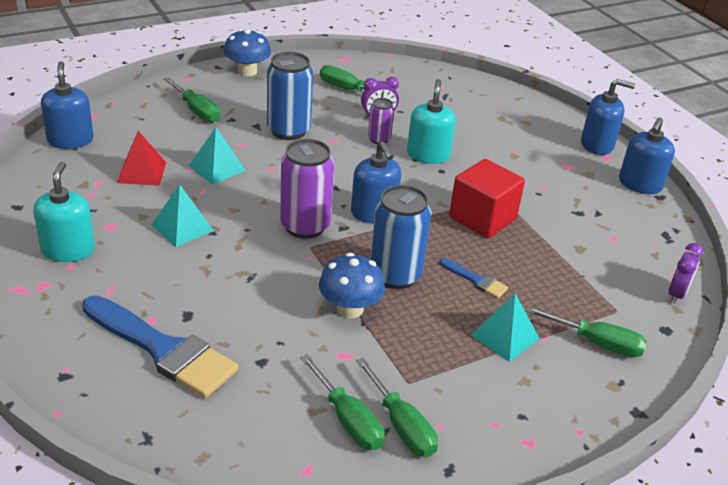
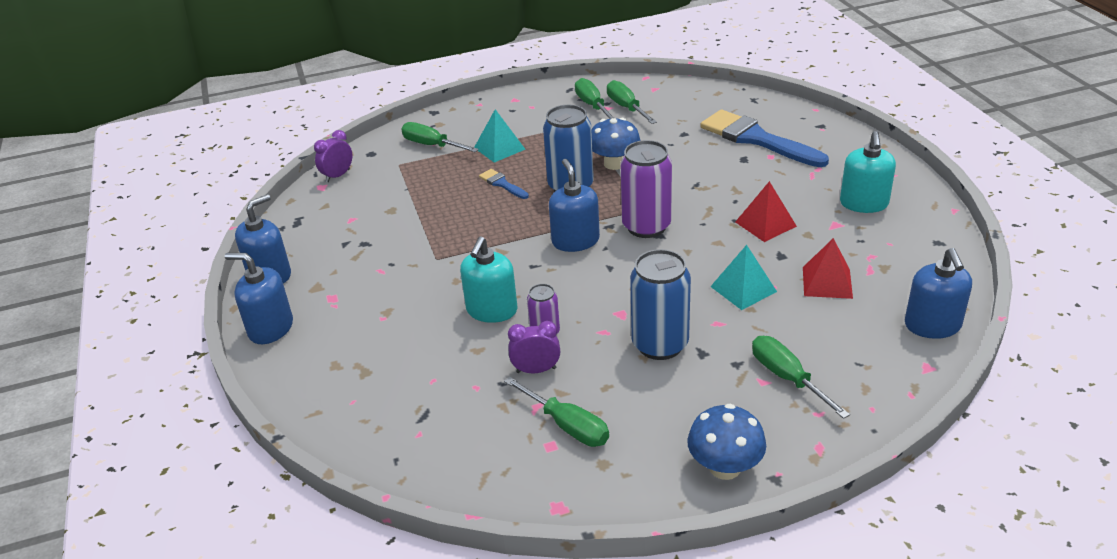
camera: 165 degrees left, 0 degrees up
(182, 227) = (765, 224): turquoise pyramid -> red pyramid
(482, 218) = (467, 236): red cube -> none

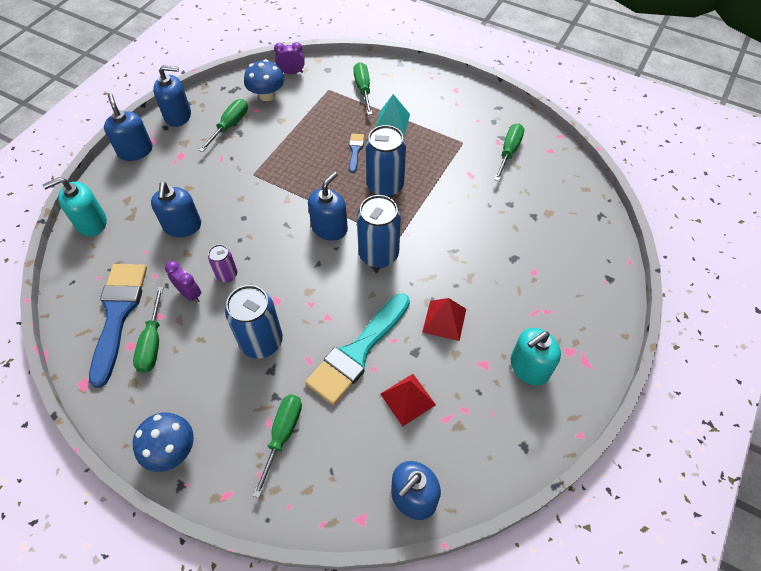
camera: 45 degrees right, 20 degrees up
(435, 337) = (182, 226): none -> blue soap dispenser
(492, 310) = (227, 234): turquoise soap dispenser -> turquoise soap dispenser (91, 223)
(593, 106) = (491, 133): green screwdriver -> green screwdriver (230, 126)
(614, 164) = (434, 191): blue mushroom -> blue mushroom (267, 95)
(646, 226) = (378, 254): purple can -> blue can
(743, 289) = (357, 352): turquoise pyramid -> turquoise brush
(756, 139) = (547, 250): blue brush -> blue brush (118, 314)

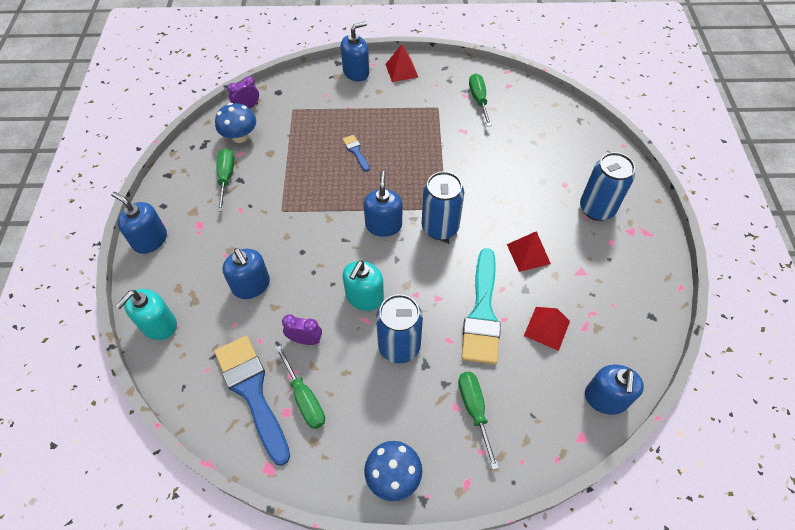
camera: 30 degrees left, 0 degrees up
(178, 115) = (167, 190): blue soap dispenser -> blue soap dispenser (356, 72)
(227, 275) = (325, 307): purple can -> none
(363, 89) = (323, 97): green screwdriver -> none
(385, 186) = (403, 170): blue can -> blue can (596, 209)
(392, 122) = (369, 114): turquoise pyramid -> none
(454, 94) = (401, 70): none -> red pyramid
(529, 367) = (613, 257): turquoise soap dispenser -> turquoise soap dispenser (364, 297)

